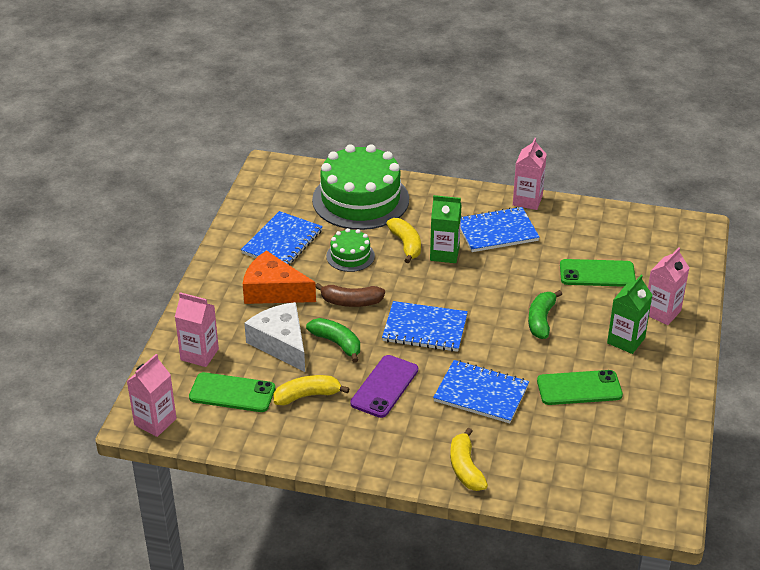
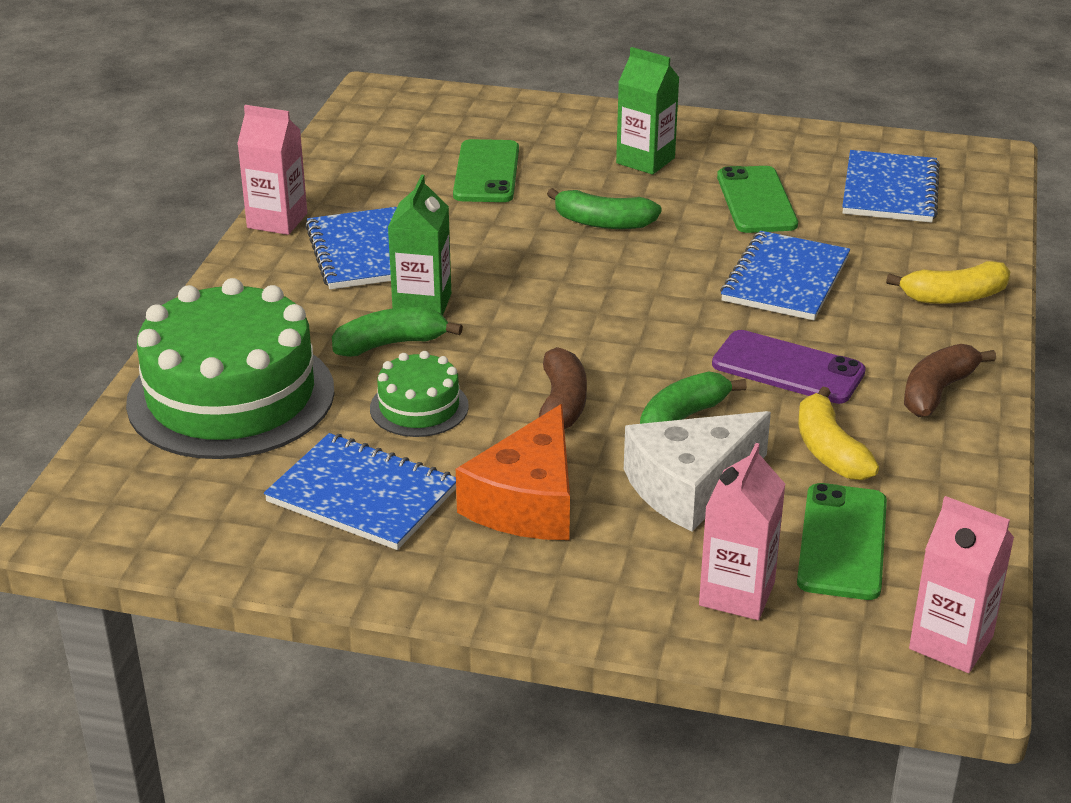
camera: 90 degrees left, 5 degrees down
(361, 445) = (937, 392): none -> brown banana
(406, 245) = (390, 344): yellow banana -> green banana
(425, 329) = (632, 327): blue notebook -> blue notebook (890, 190)
(662, 312) = (579, 131): pink carton -> none

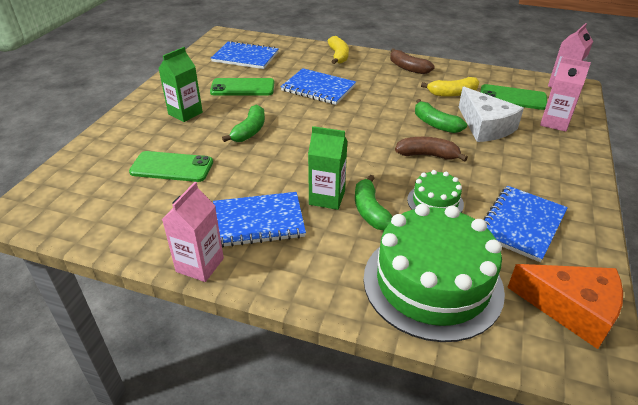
camera: 85 degrees left, 5 degrees up
(527, 501) = (510, 170): orange cheese -> orange cheese (572, 309)
(788, 368) = (392, 95): purple phone -> none

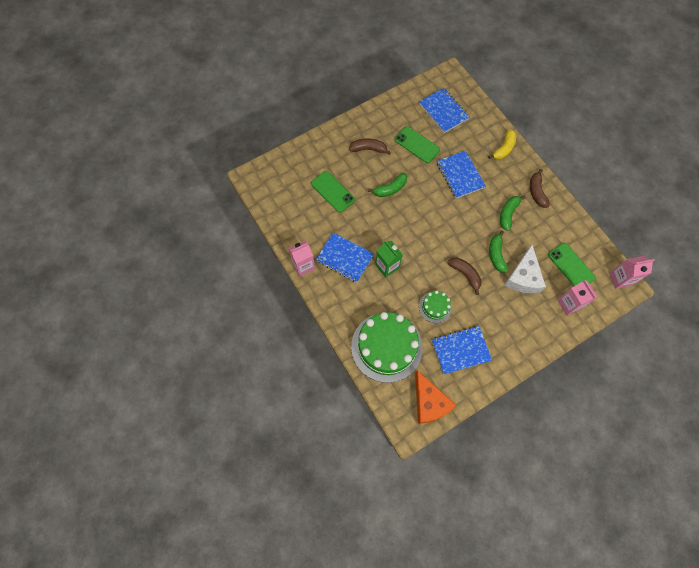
camera: 40 degrees right, 30 degrees up
(185, 113) = (368, 149): green carton -> brown banana
(370, 211) = (399, 289): green banana -> green banana (508, 214)
(452, 93) = (537, 236): yellow banana -> none

